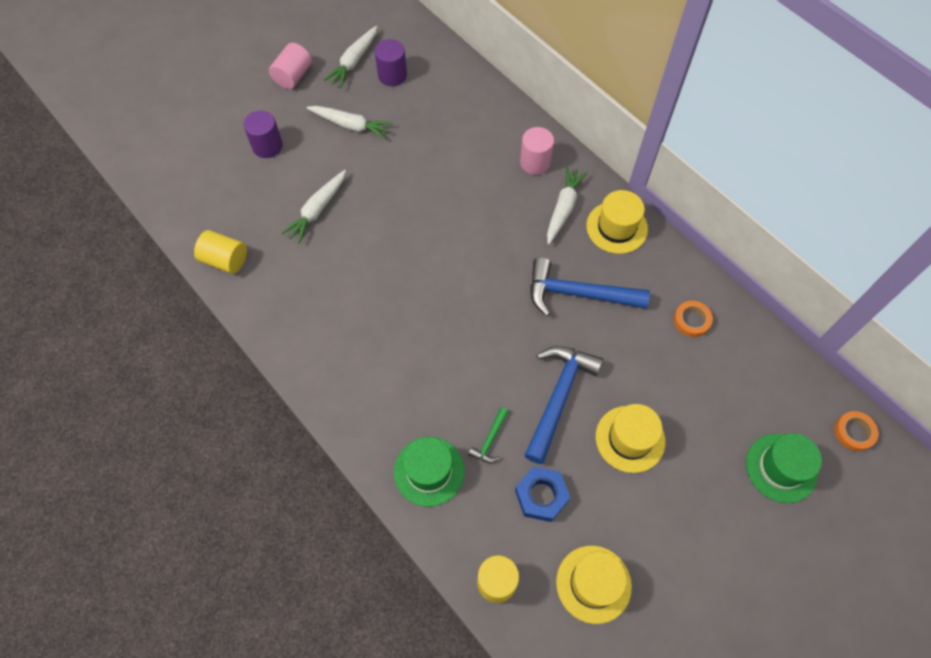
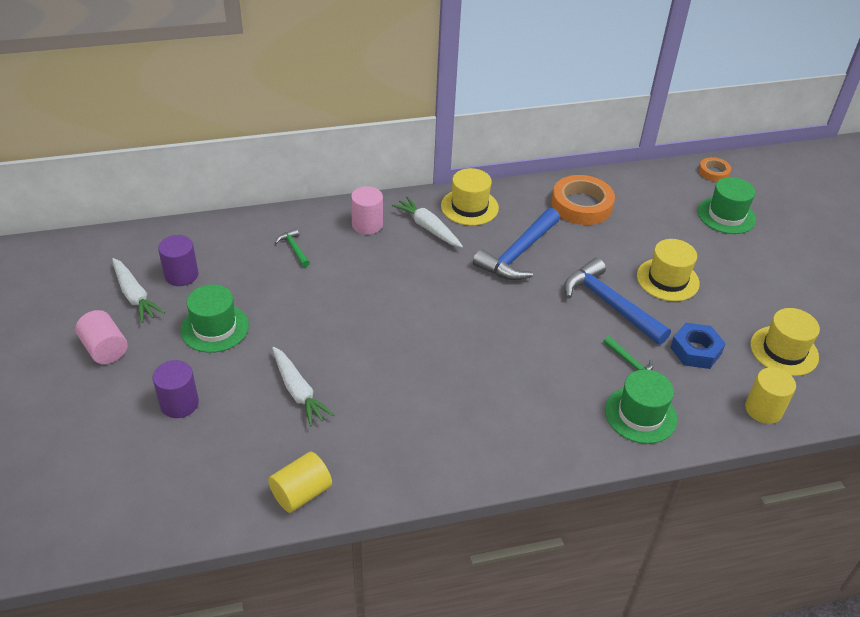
camera: 65 degrees left, 20 degrees down
(351, 125) = (214, 328): white carrot -> green hat
(469, 128) = (294, 248): none -> green hammer
(691, 320) = (581, 205): orange tape -> orange tape, size x1.91

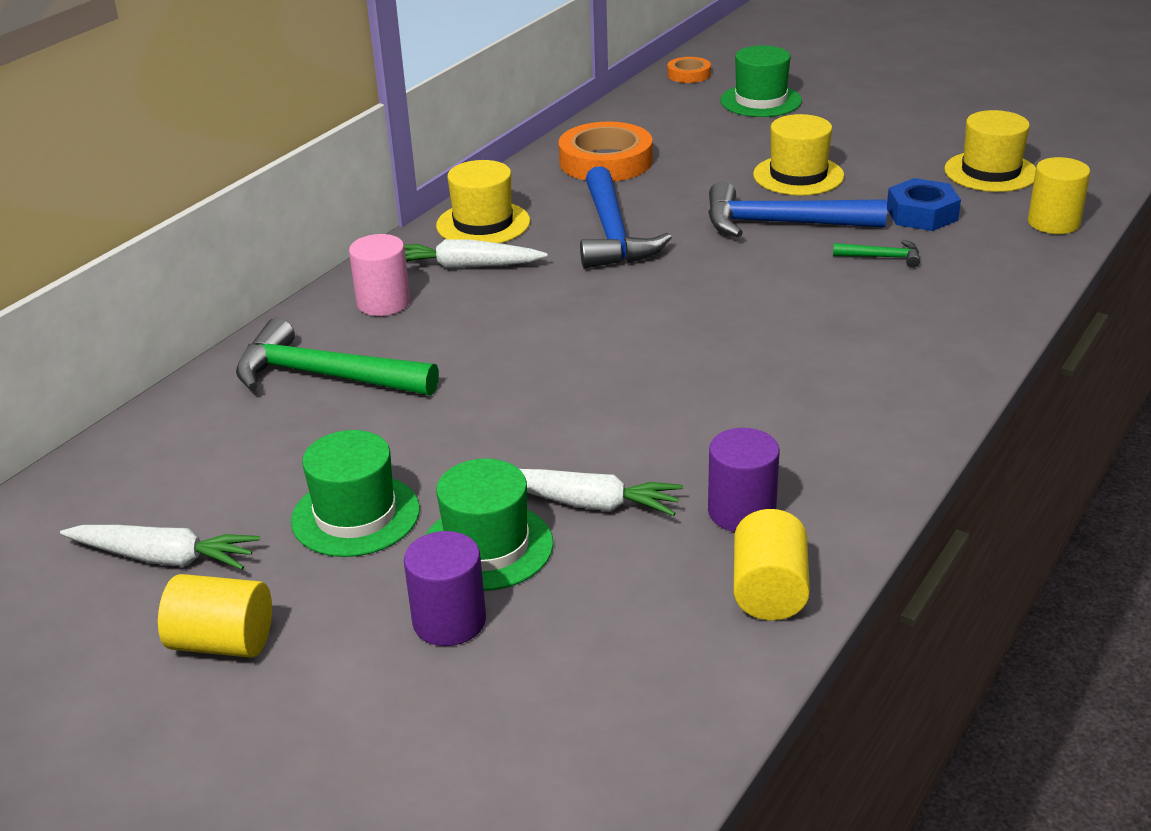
camera: 40 degrees left, 10 degrees down
(105, 349) = (222, 642): pink cylinder -> yellow cylinder
(181, 275) = (201, 494): purple cylinder -> purple cylinder (741, 512)
(294, 248) = (324, 376): green hammer -> green hammer, size x2.18
(640, 415) = (967, 290): green hat -> green hat (487, 546)

